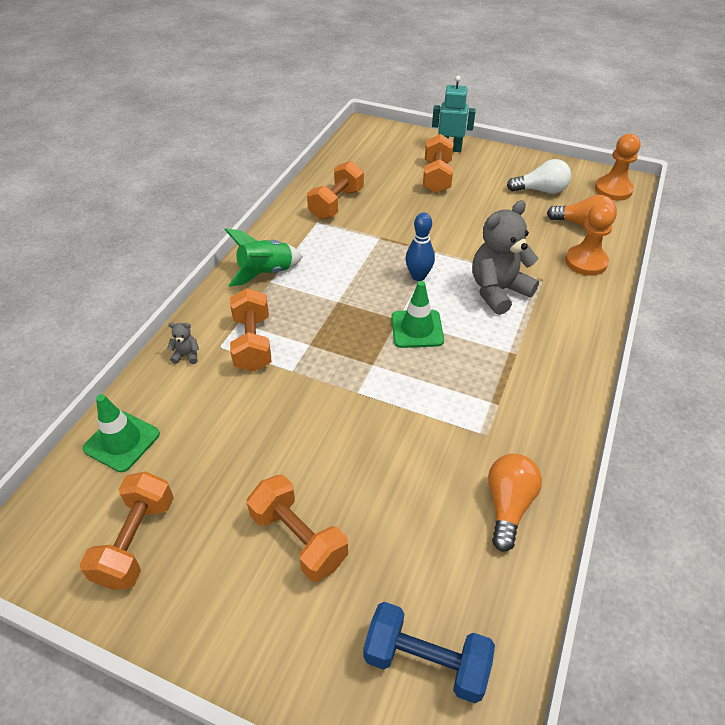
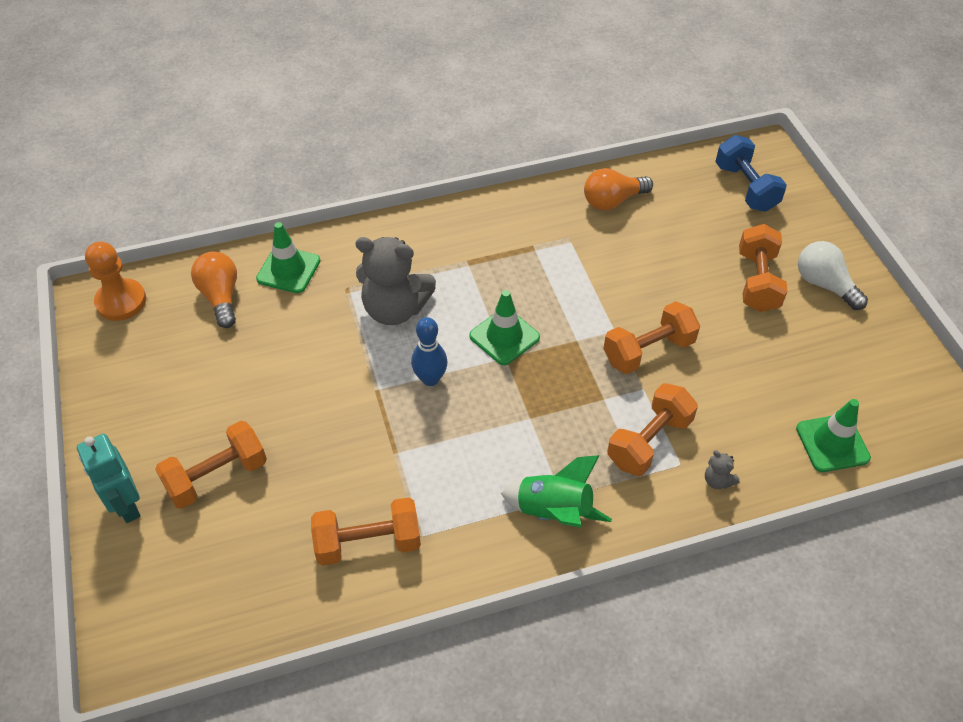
camera: 130 degrees left, 5 degrees up
(136, 541) = (867, 361): orange dumbbell -> orange dumbbell (648, 351)
(541, 190) = (171, 361): white light bulb -> white light bulb (824, 285)
(586, 262) = (288, 270): orange pawn -> green traffic cone

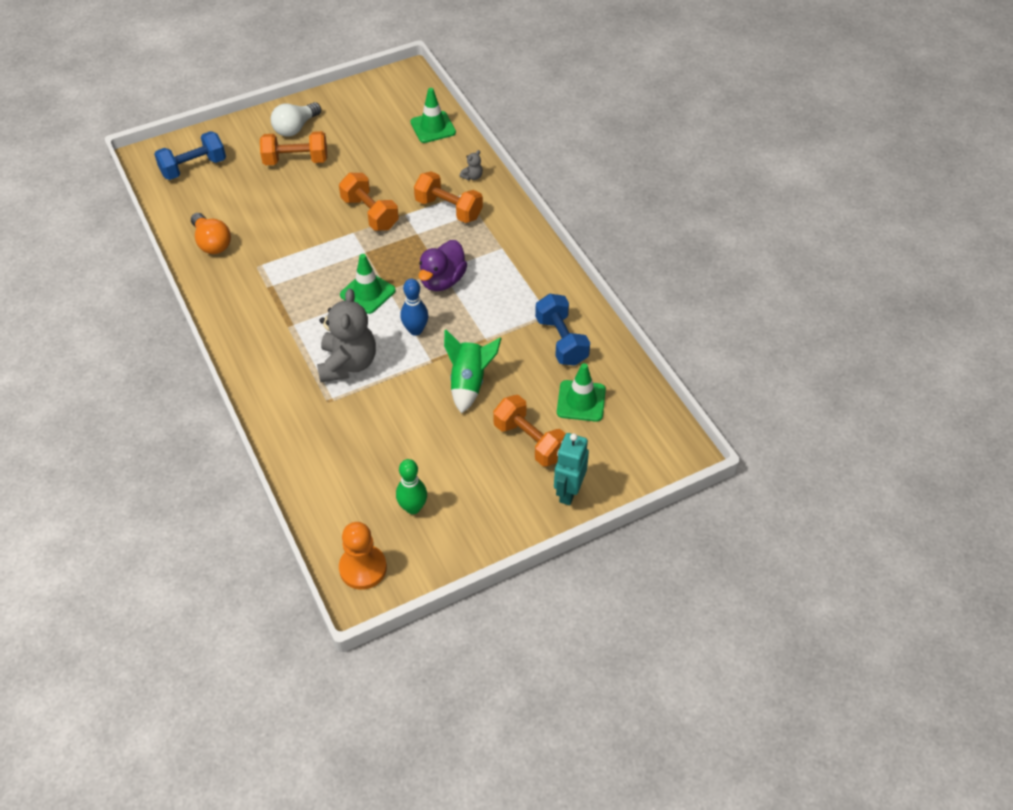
camera: 100 degrees left, 0 degrees up
(127, 505) = (568, 492): turquoise robot -> turquoise robot turned 150 degrees clockwise
(174, 349) = (413, 507): none -> green bowling pin
(221, 297) = (348, 490): orange light bulb -> none
(288, 270) = (310, 447): green traffic cone -> green traffic cone (581, 401)
(368, 543) = (561, 341): orange dumbbell -> blue dumbbell
(510, 417) = (442, 280): none -> purple duck
(553, 512) = (514, 250): green rocket -> green rocket (469, 382)

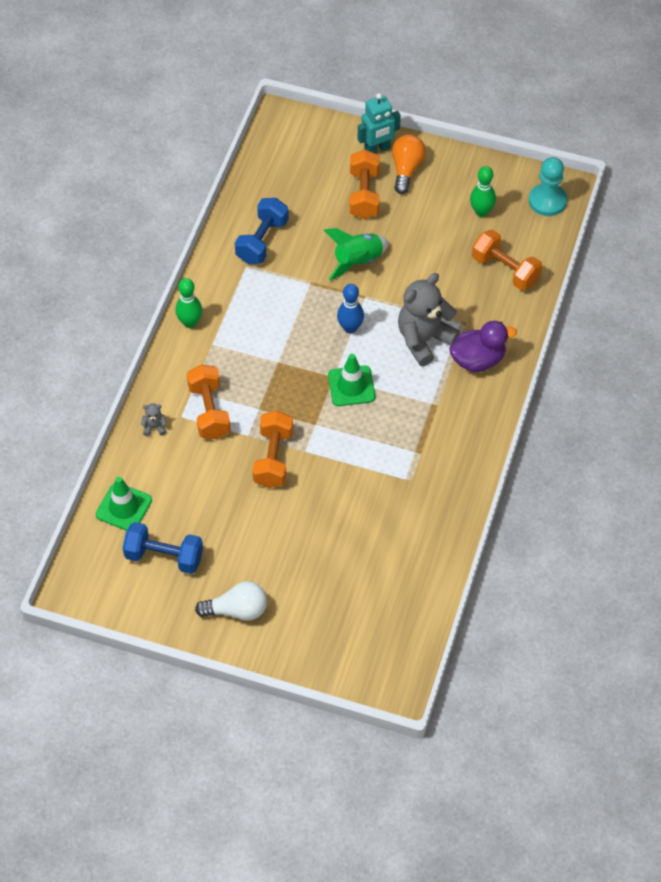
camera: 135 degrees left, 5 degrees up
(193, 167) = (368, 637): blue dumbbell -> blue dumbbell (164, 556)
(212, 243) = (425, 534): orange light bulb -> orange light bulb (406, 169)
(296, 160) = (274, 569): orange dumbbell -> orange dumbbell (505, 270)
(363, 568) = (547, 201): orange pawn -> turquoise pawn
(442, 280) = (287, 352): purple duck -> purple duck (478, 360)
(535, 249) = (190, 322): none -> green bowling pin
(581, 401) = (301, 193): green traffic cone -> none

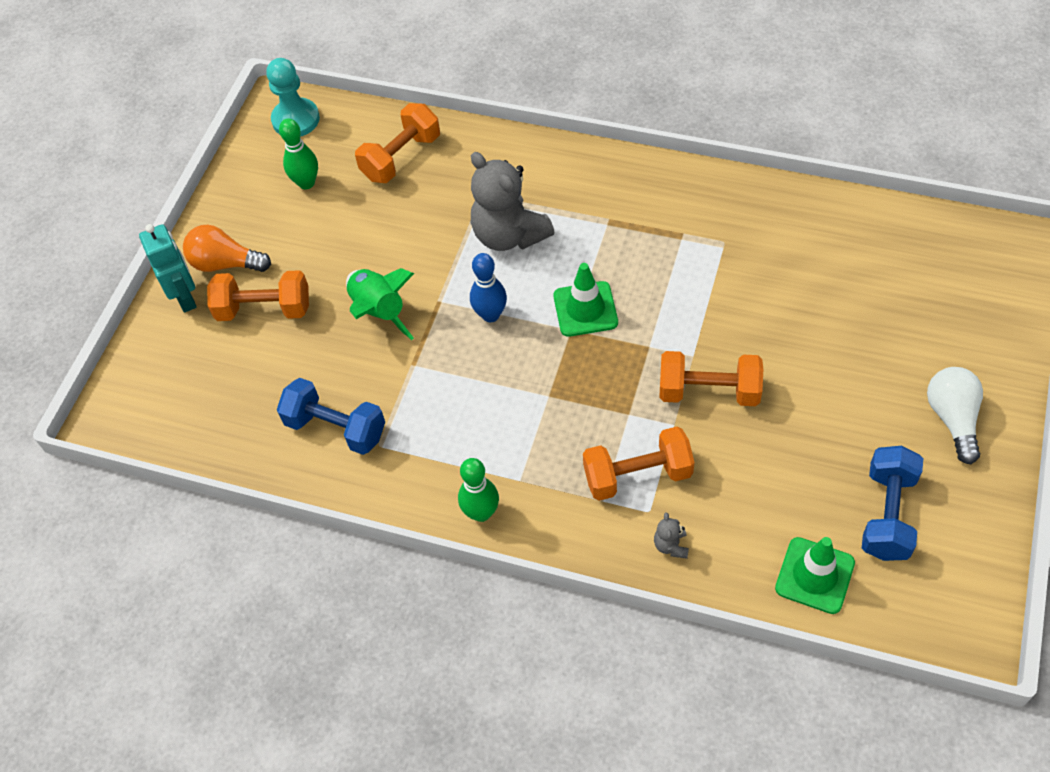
camera: 85 degrees left, 0 degrees up
(478, 360) = (539, 181): purple duck -> none

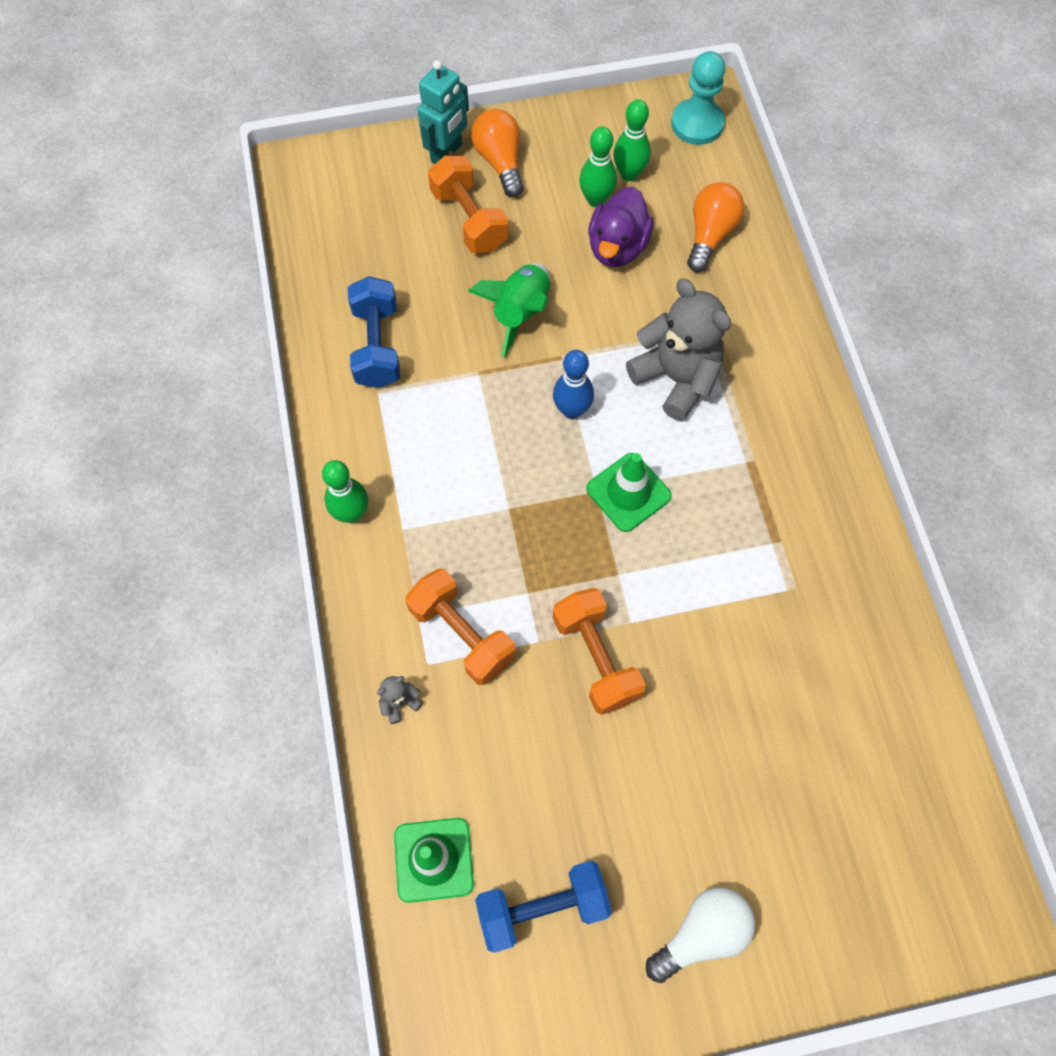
camera: 55 degrees right, 10 degrees up
(313, 215) = (596, 199): none -> green bowling pin
(367, 220) = (617, 247): none -> purple duck
(401, 157) = (710, 235): orange dumbbell -> orange light bulb
(509, 235) = (676, 378): grey teddy bear -> grey teddy bear turned 120 degrees clockwise

